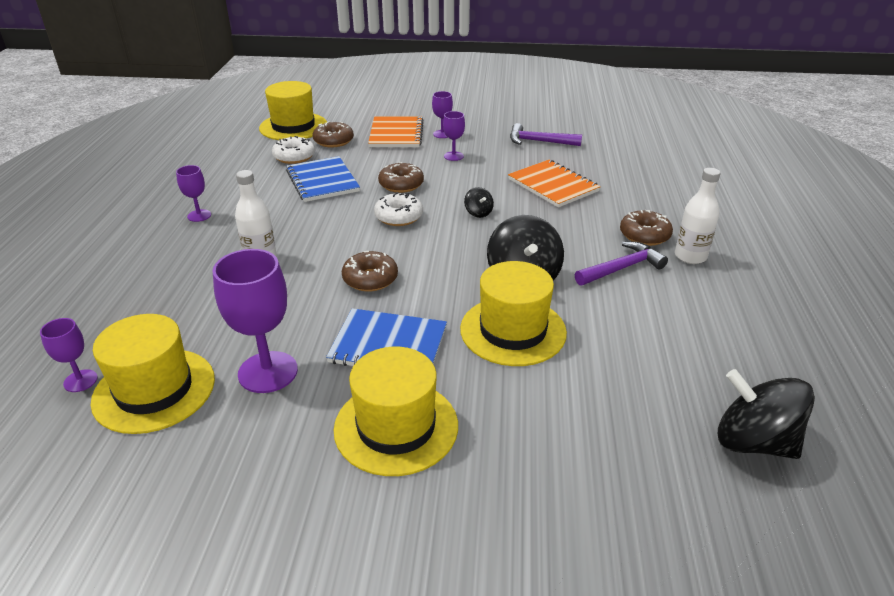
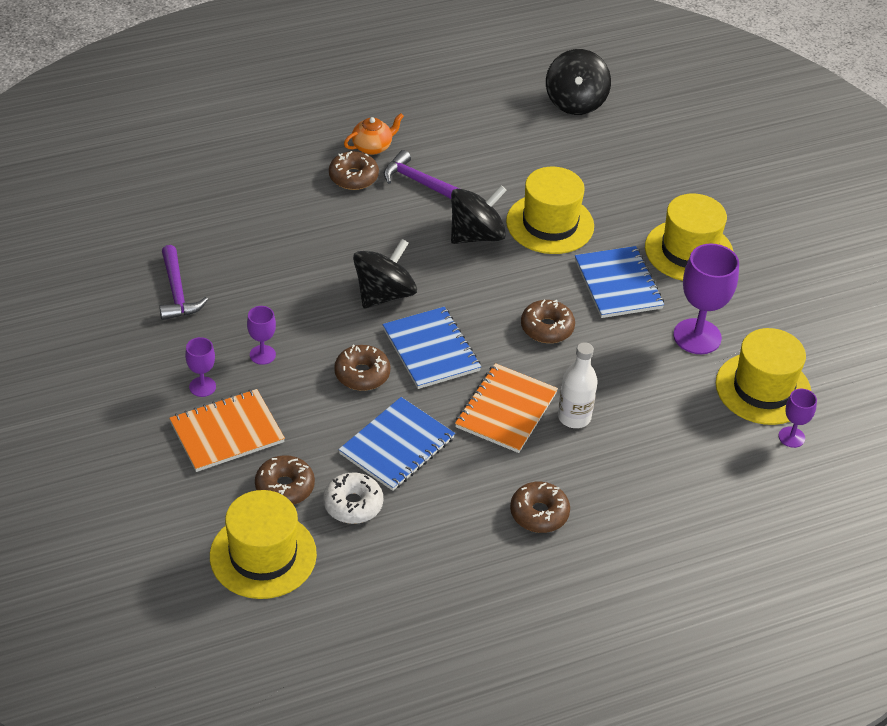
camera: 120 degrees left, 10 degrees up
(199, 215) = (539, 513): purple goblet -> brown donut
(399, 217) = (431, 350): white donut -> blue notebook
(478, 213) = (384, 294): black spinning top -> black spinning top, size x2.15
(553, 185) = (288, 255): orange notebook -> orange notebook (506, 410)
(690, 256) = (372, 147): white bottle -> orange teapot

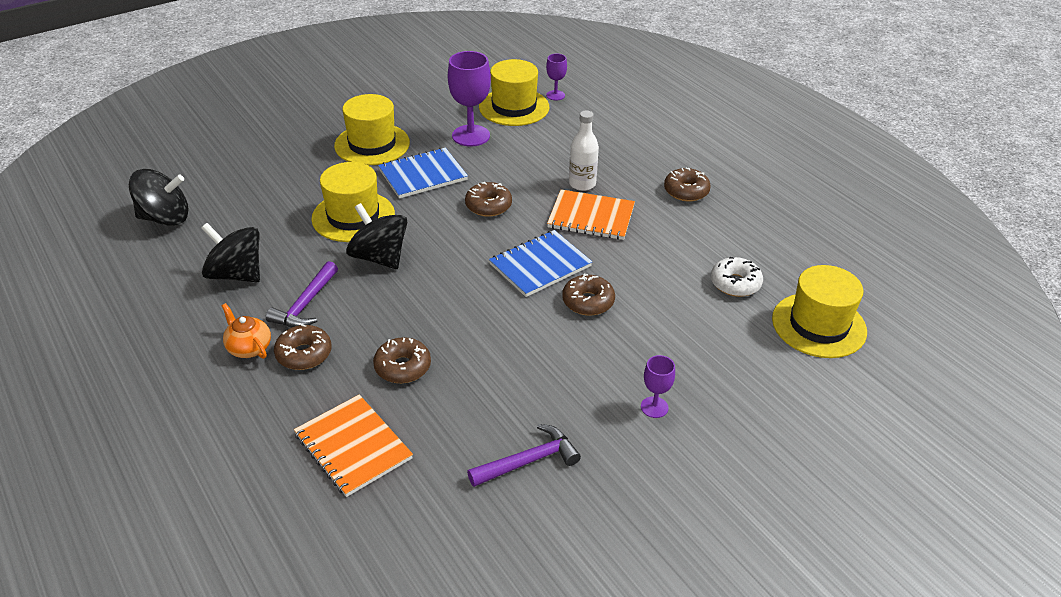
camera: 100 degrees left, 5 degrees down
(227, 432) = (702, 376): orange notebook -> orange notebook (353, 446)
(262, 355) = (592, 372): purple goblet -> none
(284, 487) = (741, 326): brown donut -> brown donut (402, 367)
(384, 294) = (479, 304): black spinning top -> black spinning top (236, 274)
(397, 446) = (660, 269): blue notebook -> none

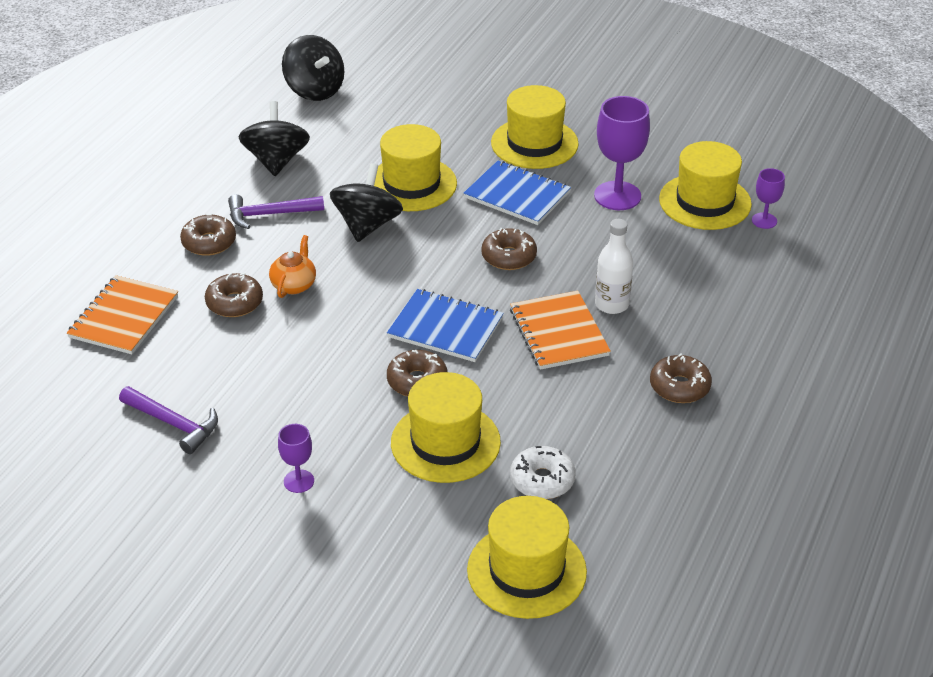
camera: 60 degrees right, 0 degrees up
(249, 348) = (194, 211): orange teapot -> orange teapot (294, 285)
(665, 313) = (445, 442): none -> yellow hat

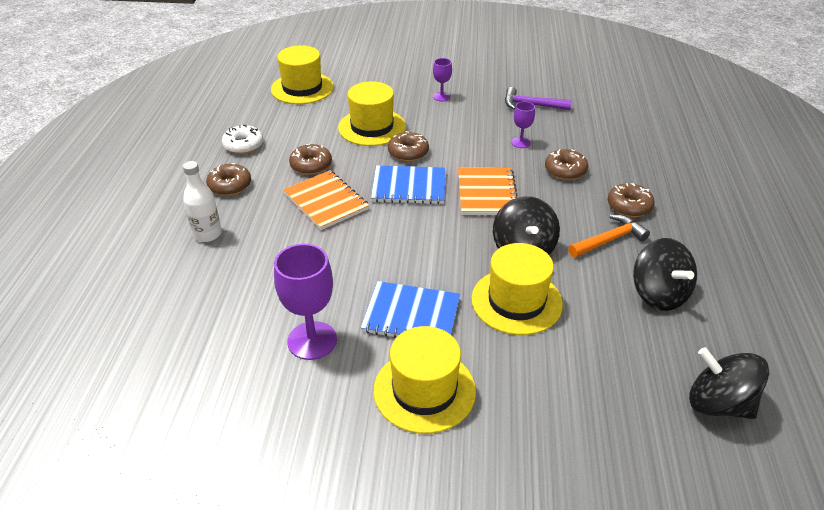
camera: 160 degrees right, 0 degrees up
(124, 317) = (624, 147): orange notebook -> orange notebook (487, 193)
(269, 214) = (609, 240): purple hammer -> orange hammer
(294, 285) = (537, 191): orange teapot -> none
(509, 257) = (389, 251): brown donut -> brown donut (311, 165)
(542, 480) = (307, 122): white donut -> white donut (243, 145)
(611, 304) = (291, 231): white bottle -> white bottle (207, 234)
(705, 202) = (219, 357): yellow hat -> none
(764, 221) = (156, 348): purple goblet -> purple goblet (520, 143)

